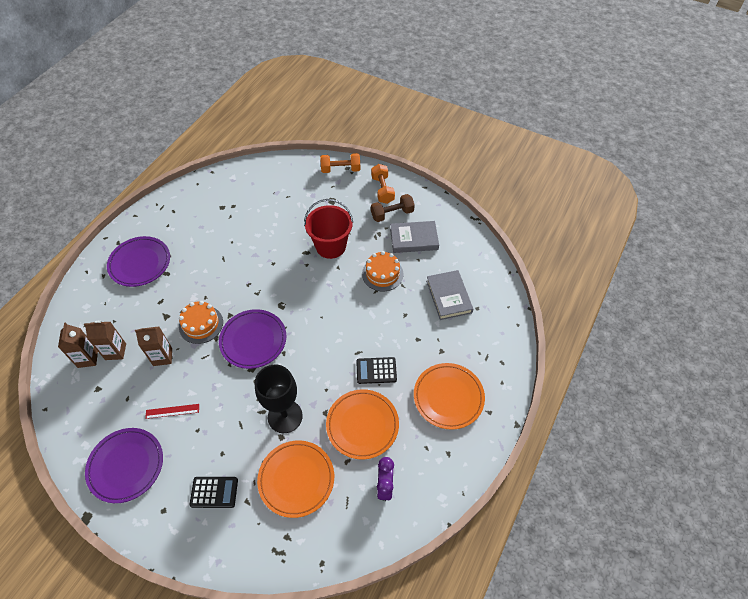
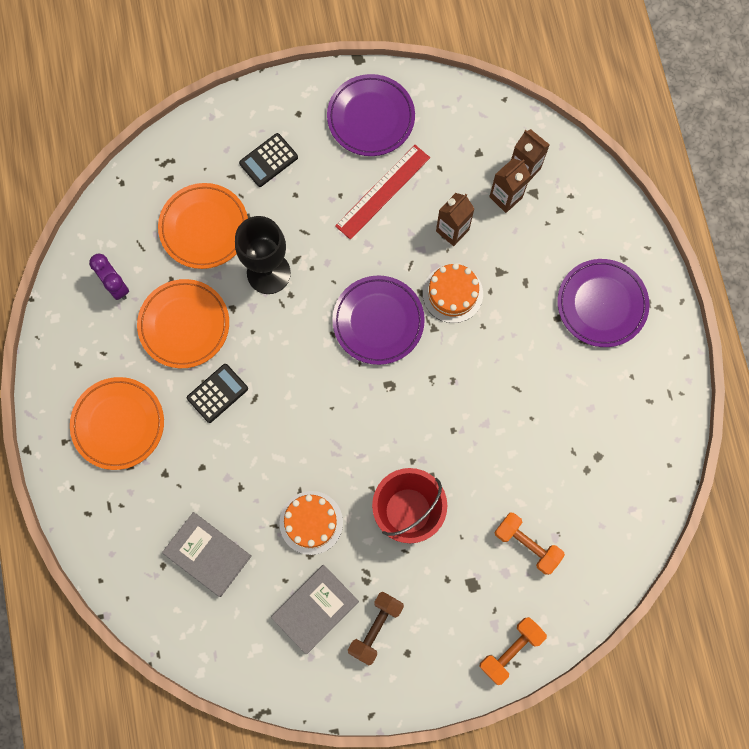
camera: 140 degrees right, 20 degrees up
(172, 411) = (383, 191): red ruler -> red ruler, size x1.81
(382, 190) = (423, 661): orange dumbbell -> orange dumbbell (527, 544)

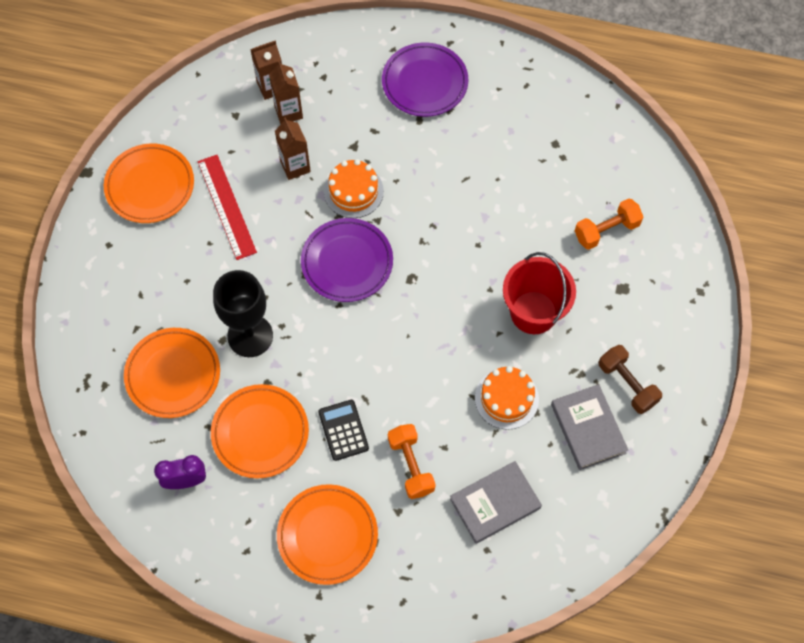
camera: 65 degrees left, 10 degrees down
(268, 160) = (139, 289): black calculator -> none
(371, 118) = (150, 186): purple plate -> orange plate
(510, 650) = (692, 283): orange dumbbell -> orange dumbbell (411, 465)

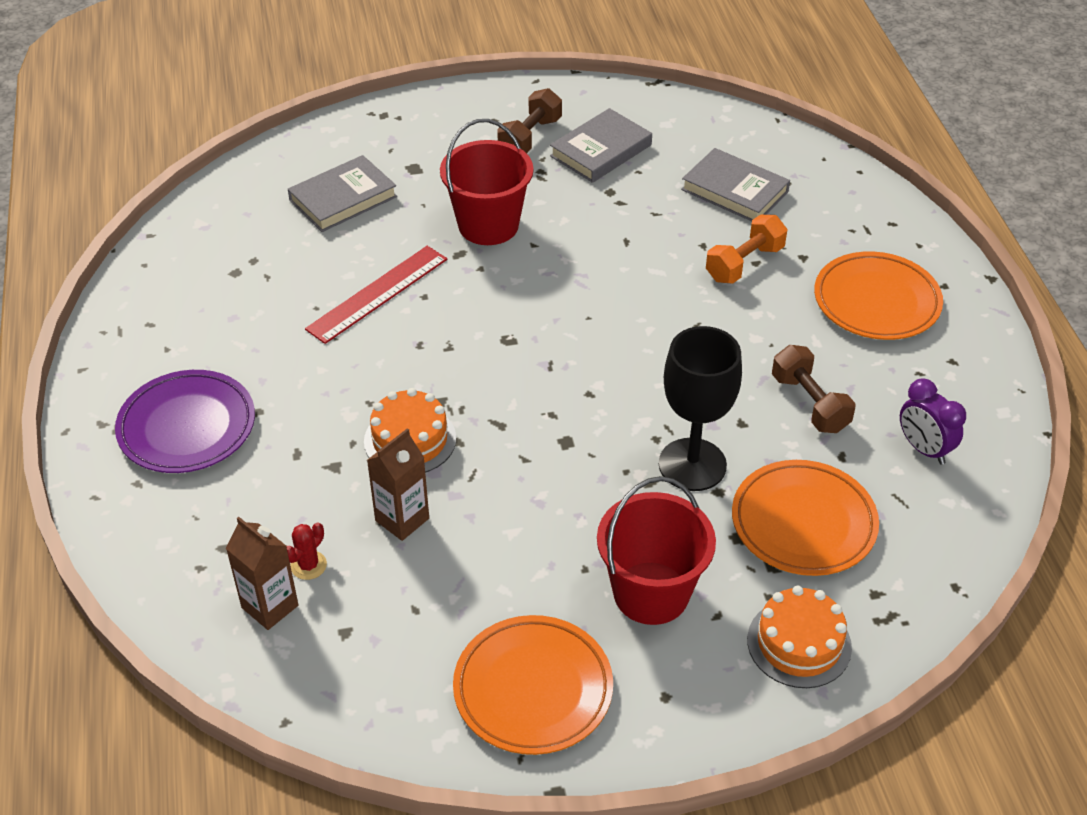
camera: 115 degrees left, 20 degrees down
(174, 268) = (651, 593): none -> red bucket
(226, 206) = (513, 573): red ruler -> red ruler (377, 294)
(260, 433) = (809, 403): orange plate -> brown dumbbell
(288, 112) = (308, 565): brown carton -> red cactus
(343, 430) = (748, 331): black calculator -> none
(347, 262) = (523, 407): purple plate -> none
(506, 398) = (610, 216): orange cake -> orange cake (799, 643)
(606, 230) = (343, 198): orange dumbbell -> grey book

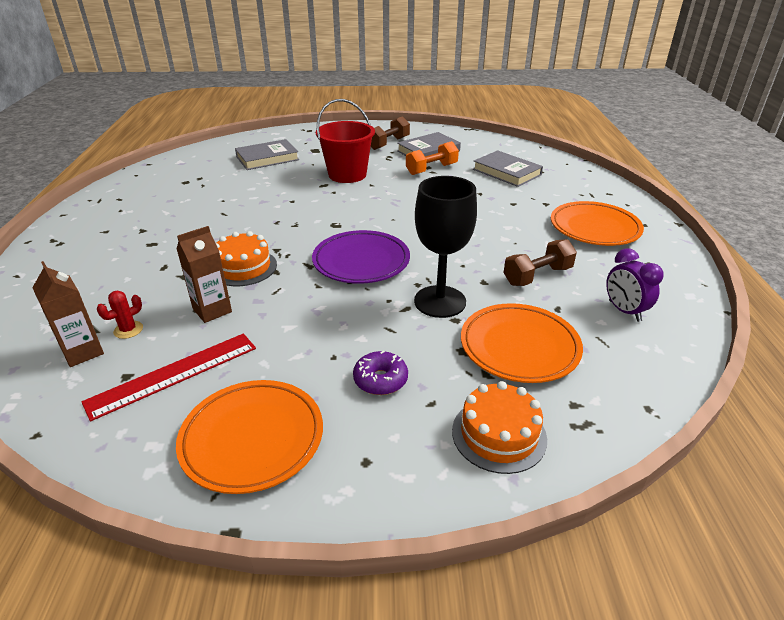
camera: 10 degrees right, 10 degrees down
(187, 427) = (103, 246): purple plate -> purple plate (361, 261)
(377, 294) = (264, 197): red ruler -> red ruler (173, 374)
(651, 593) = (380, 380): red bucket -> purple donut
(744, 263) = (505, 203): orange dumbbell -> orange dumbbell (431, 169)
(809, 403) = (537, 276): brown dumbbell -> brown dumbbell turned 75 degrees clockwise

